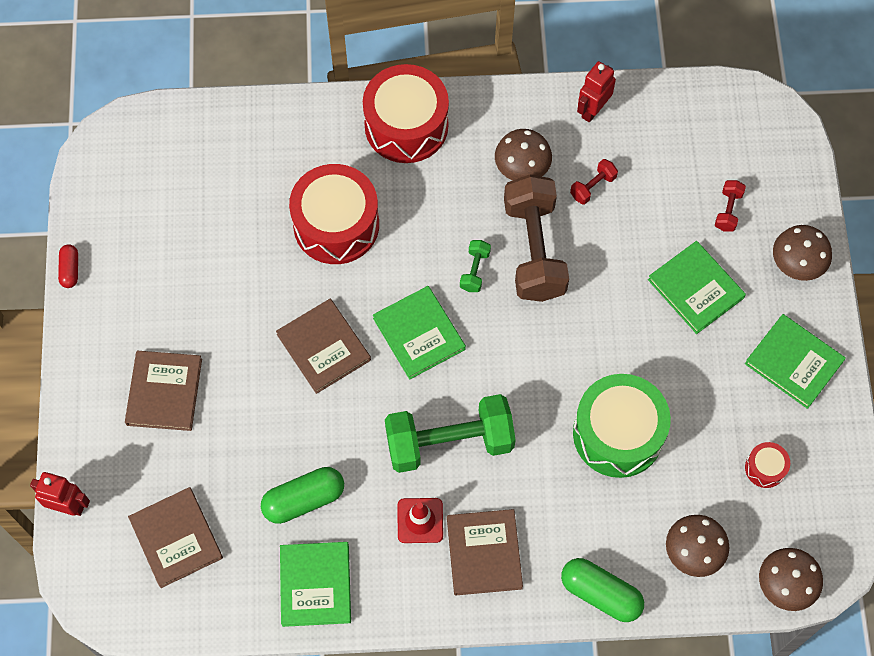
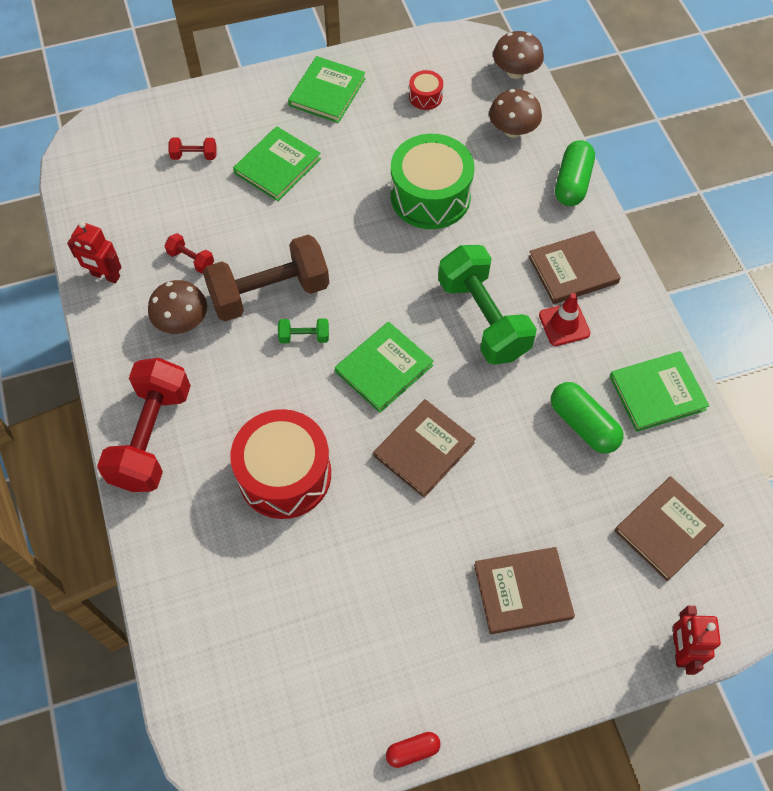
camera: 105 degrees left, 5 degrees down
(406, 125) = (152, 437): red drum -> red dumbbell
(797, 263) = (235, 102): brown mushroom -> none

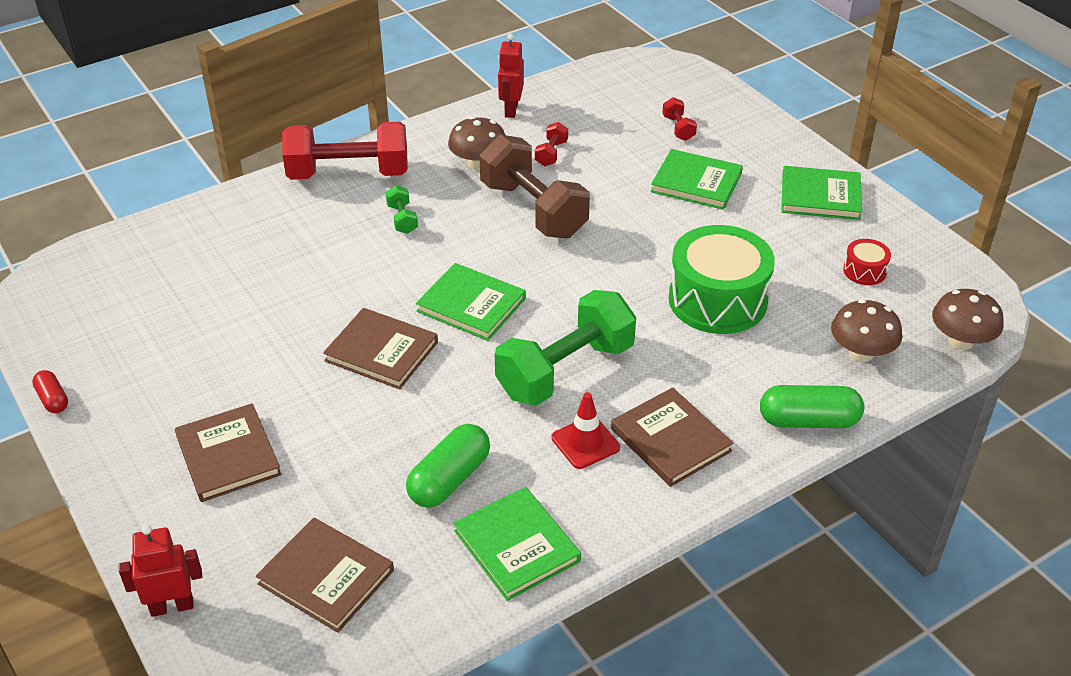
camera: 75 degrees right, 20 degrees down
(284, 474) = (329, 261): red drum -> none
(304, 337) = (490, 243): green dumbbell -> green dumbbell (402, 219)

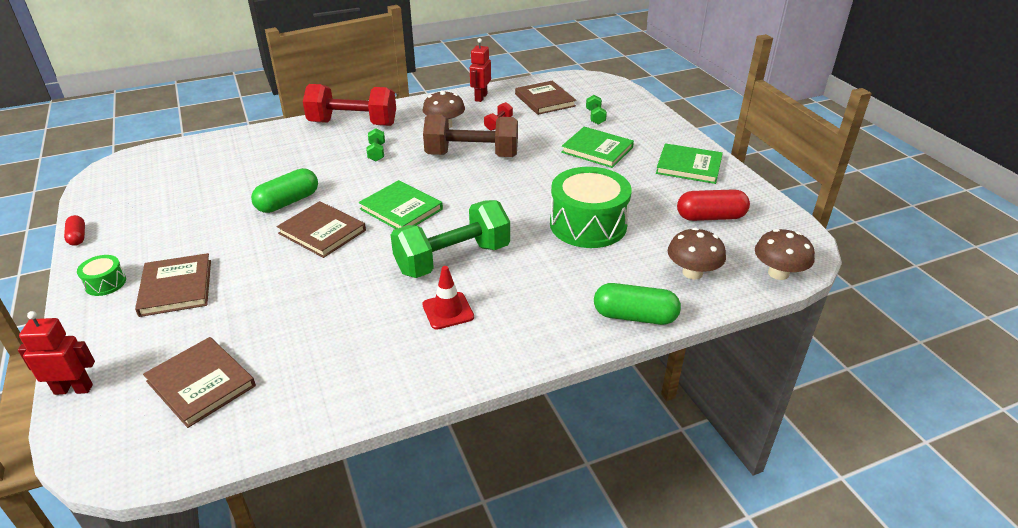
camera: 10 degrees right, 5 degrees down
(131, 462) = (105, 283): none -> green drum
(449, 479) = (331, 324): green capsule -> green capsule (288, 202)
(517, 546) = (361, 380): green book -> none
(533, 209) = (472, 155): brown dumbbell -> brown dumbbell turned 60 degrees counterclockwise
(670, 440) = (516, 317): brown book -> brown book (544, 100)
(678, 128) = (595, 117): red dumbbell -> green dumbbell
(864, 271) = (710, 217): red drum -> red capsule

